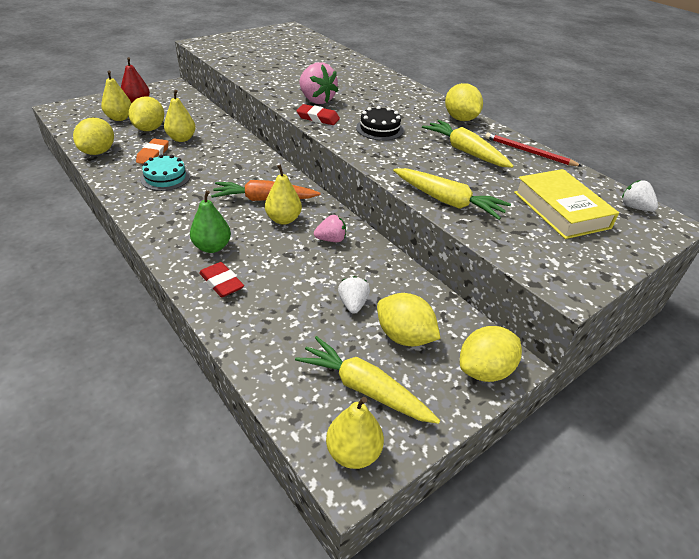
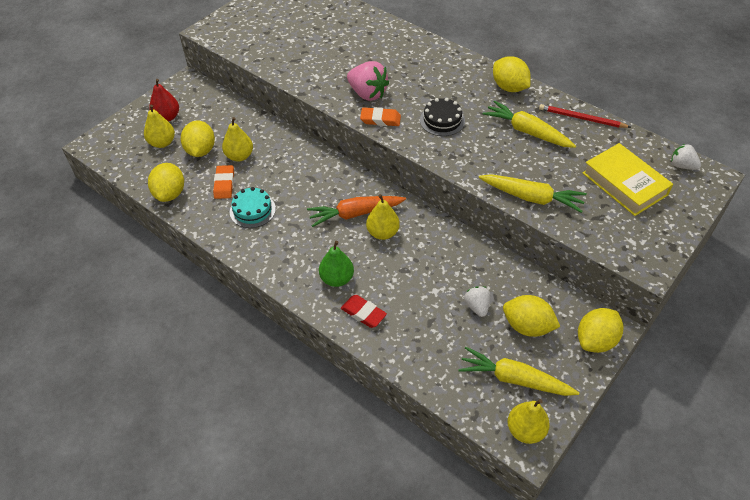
camera: 10 degrees left, 10 degrees up
(318, 118) = (380, 119): red eraser -> orange eraser
(331, 239) = (432, 245): pink strawberry -> none

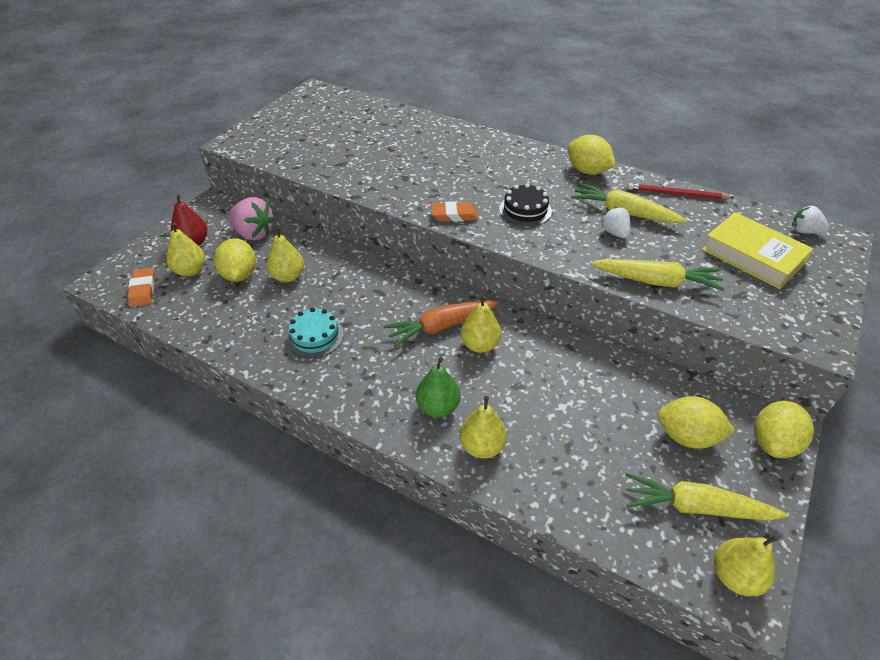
camera: 10 degrees left, 5 degrees down
(170, 193) = (207, 328): yellow lemon -> none
(224, 184) = (274, 310): orange eraser -> orange eraser (143, 290)
(363, 313) = (482, 446): red eraser -> yellow pear
(367, 94) = (432, 190): pink strawberry -> pink strawberry (254, 234)
(477, 307) = (618, 420): white strawberry -> white strawberry (614, 233)

